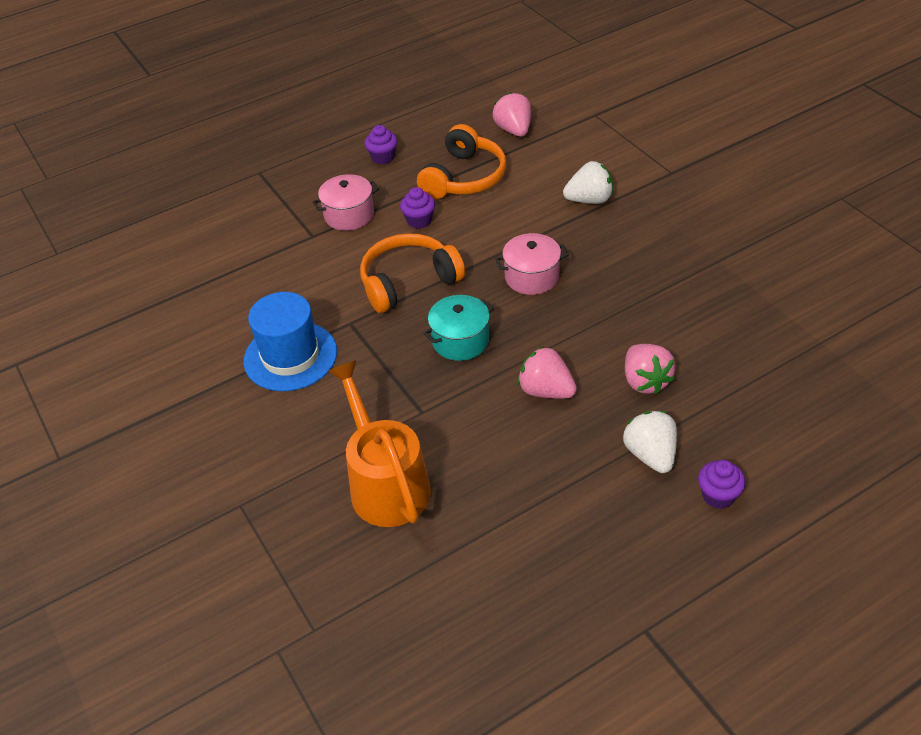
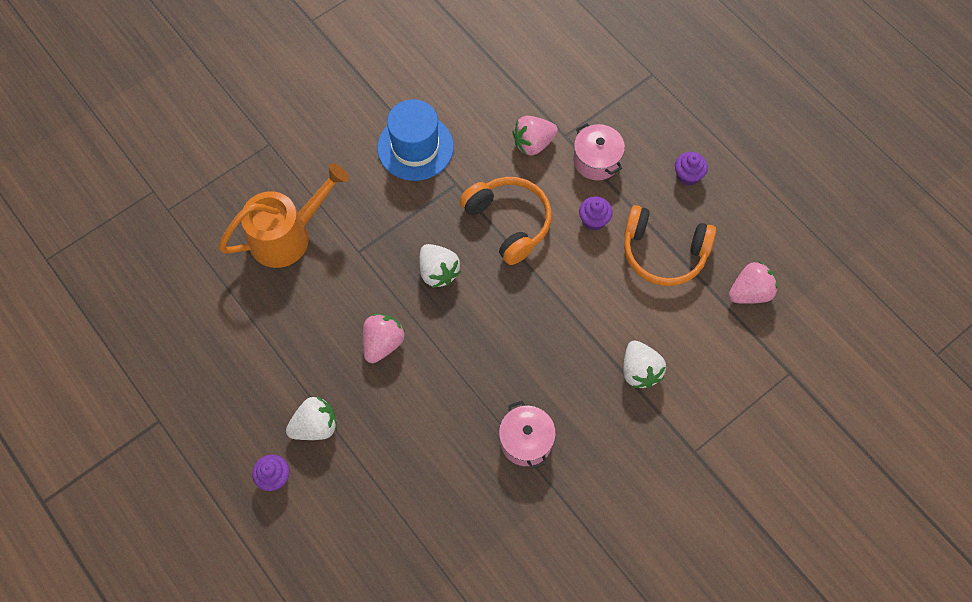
camera: 80 degrees right, 20 degrees up
(460, 341) = (438, 272): turquoise pot -> white strawberry
(532, 277) = (522, 324): pink pot -> pink pot (526, 441)
(645, 381) = (395, 423): pink strawberry -> pink strawberry (533, 143)

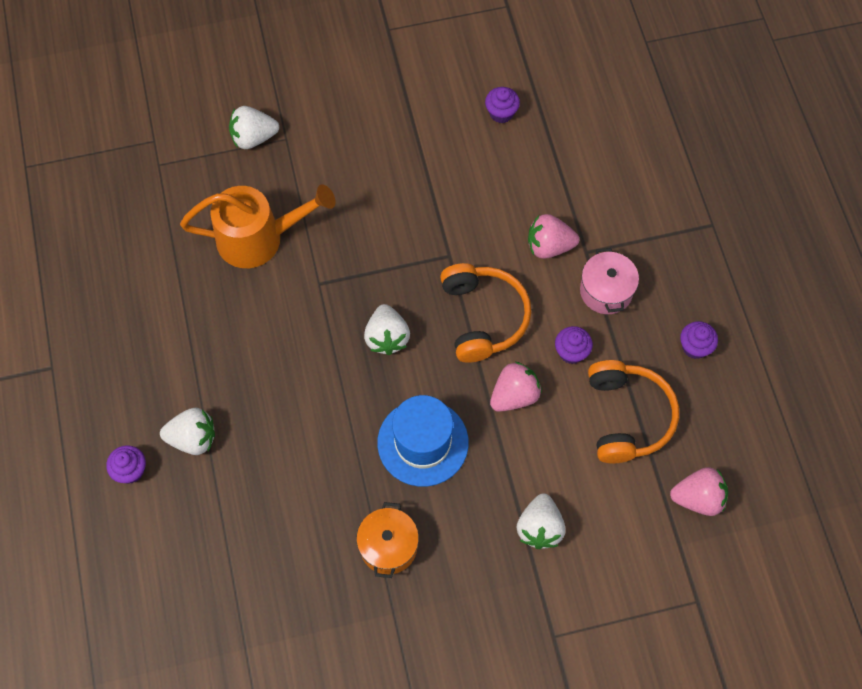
camera: 25 degrees right, 0 degrees up
(240, 154) = (253, 137): none -> white strawberry
(383, 343) = (297, 385): pink strawberry -> pink strawberry (514, 395)
(415, 147) = (427, 201): blue hat -> blue hat (423, 442)
(440, 52) = (501, 113): none -> purple cupcake
(526, 441) = (388, 546): pink pot -> orange pot
(663, 252) = (627, 416): orange headphones -> orange headphones turned 135 degrees counterclockwise

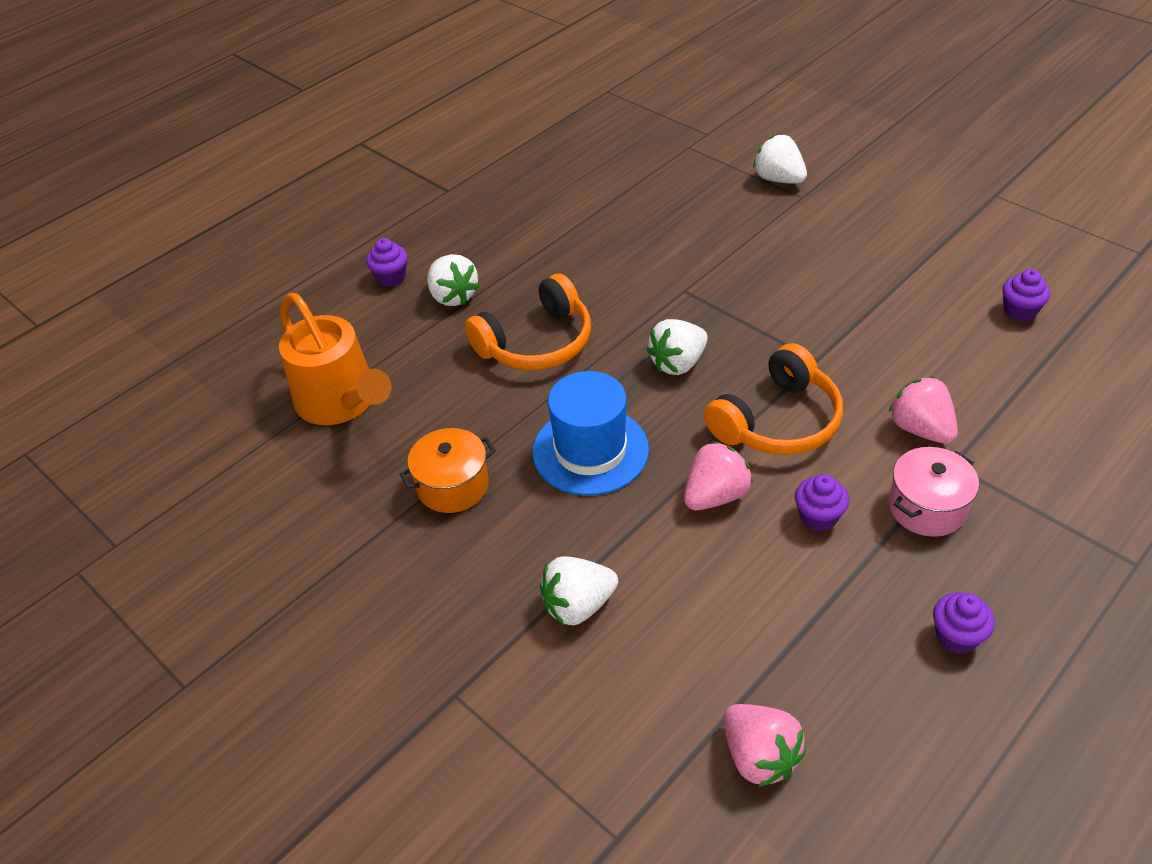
camera: 60 degrees right, 20 degrees down
(259, 238) = (687, 232): orange watering can -> orange watering can (342, 403)
(514, 395) = (715, 495): pink strawberry -> pink strawberry turned 60 degrees counterclockwise
(627, 416) = (794, 616): orange headphones -> orange headphones (536, 343)

